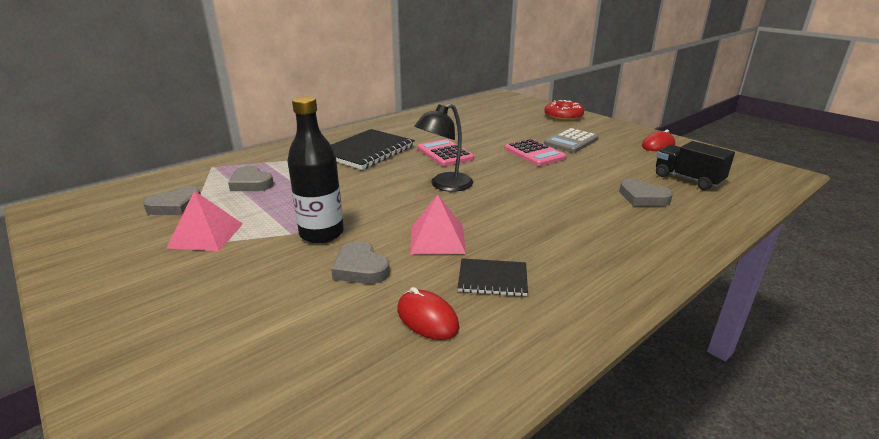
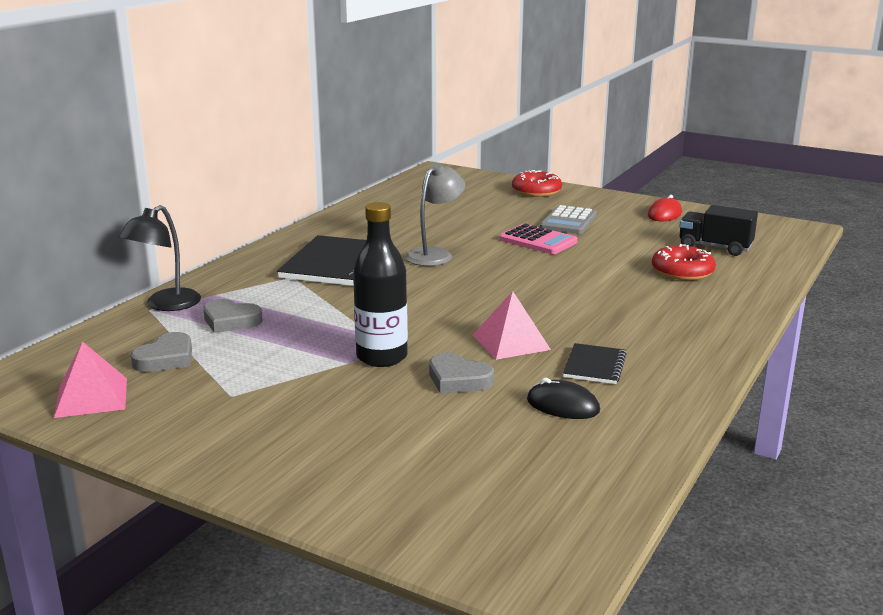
camera: 20 degrees left, 5 degrees down
(206, 235) = (249, 380): pink pyramid -> pink pyramid (91, 397)
(427, 318) = (562, 405): red mouse -> black mouse
(445, 154) = (435, 254): pink calculator -> grey lamp
(445, 185) = (468, 289): black lamp -> black lamp (165, 305)
(492, 279) = (594, 366): black notebook -> black notebook turned 60 degrees counterclockwise
(642, 197) = (682, 271): grey heart -> red donut

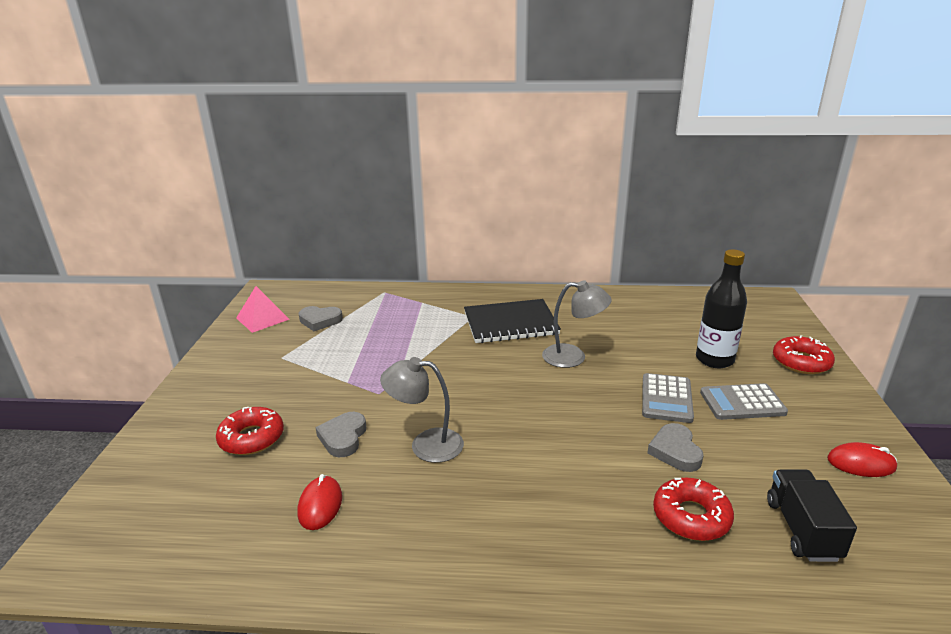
camera: 65 degrees right, 5 degrees up
(165, 305) = (393, 294): black lamp -> none
(230, 321) = (385, 321): grey heart -> grey heart (675, 451)
(382, 357) = (363, 393): black bottle -> black bottle (714, 359)
(404, 432) = (251, 438): none -> red donut
(511, 342) = (426, 445): pink pyramid -> grey lamp
(538, 241) = (666, 399): pink calculator -> grey calculator
(562, 405) = (320, 505): black mouse -> red mouse
(594, 366) = (406, 505): black notebook -> none

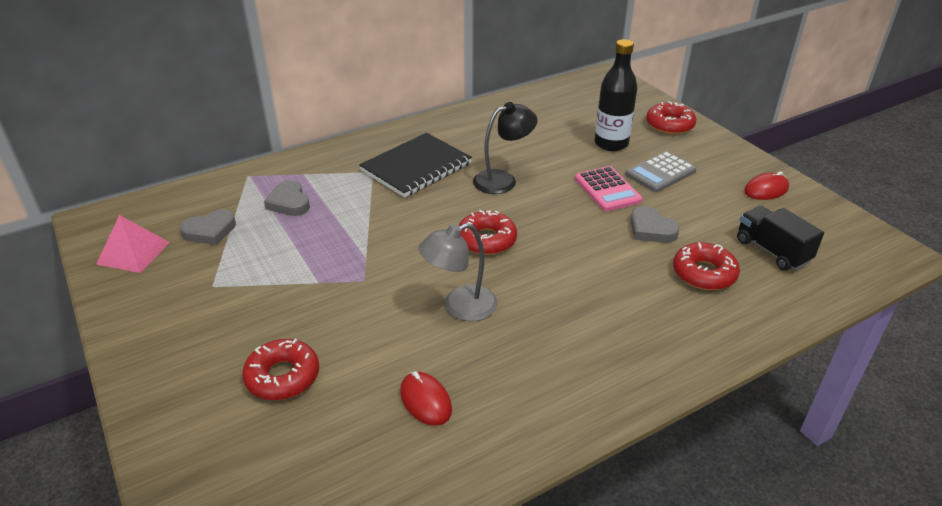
camera: 35 degrees left, 10 degrees up
(343, 437) = (377, 334): grey heart -> grey heart (289, 202)
(506, 400) = (486, 240): none -> red donut
(573, 357) = (503, 180): grey lamp -> black lamp
(666, 399) = (607, 189): grey calculator -> pink calculator

